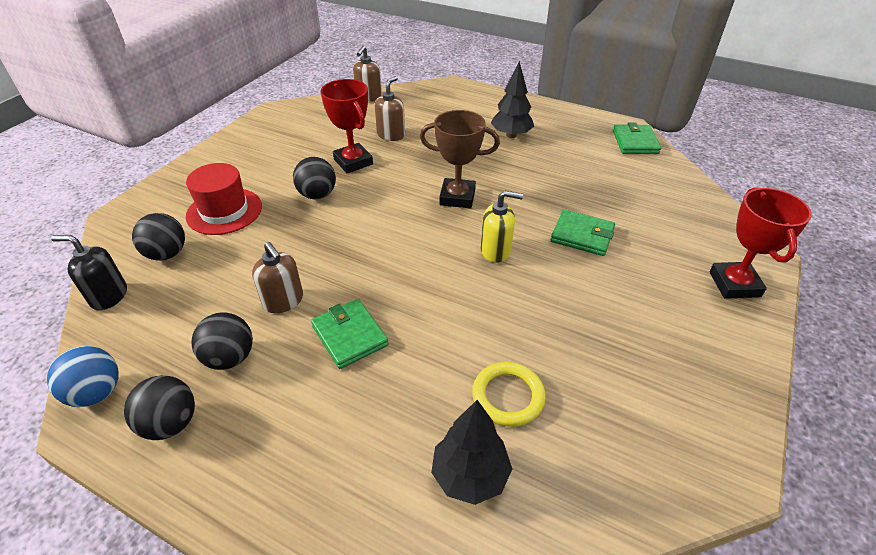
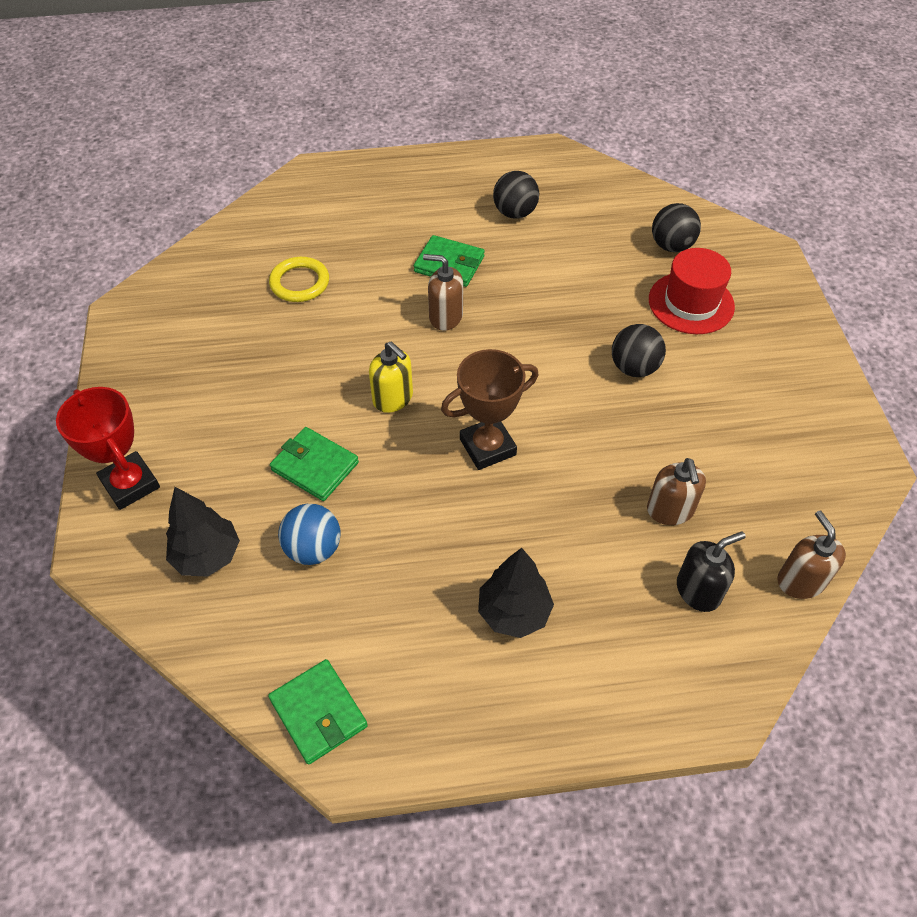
camera: 145 degrees right, 10 degrees up
(97, 393) = (567, 161): blue ball -> blue ball (313, 549)
(108, 296) = (657, 201): black soap dispenser -> black soap dispenser (698, 590)
(171, 423) = (501, 171): black ball -> none
(283, 301) = (528, 261): brown soap dispenser -> brown soap dispenser (445, 317)
(353, 162) = (656, 434): red trophy -> none
(470, 476) = (296, 232): black tree -> black tree (207, 556)
(496, 251) = (393, 398): yellow soap dispenser -> yellow soap dispenser turned 105 degrees counterclockwise
(582, 235) = (315, 466): green wallet -> green wallet turned 45 degrees clockwise

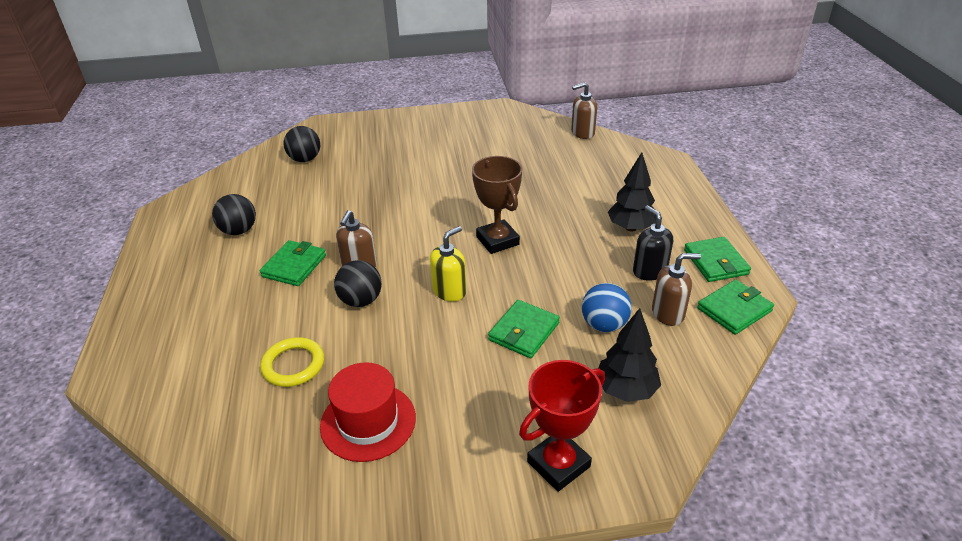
camera: 90 degrees left, 15 degrees down
(423, 716) = (715, 262): none -> green wallet
(634, 368) = (424, 178): black ball -> black ball (361, 300)
(670, 510) = (542, 169): brown soap dispenser -> brown soap dispenser (668, 313)
(691, 303) = (365, 154): red hat -> red hat (368, 421)
(698, 590) = (597, 163): black soap dispenser -> black soap dispenser (649, 271)

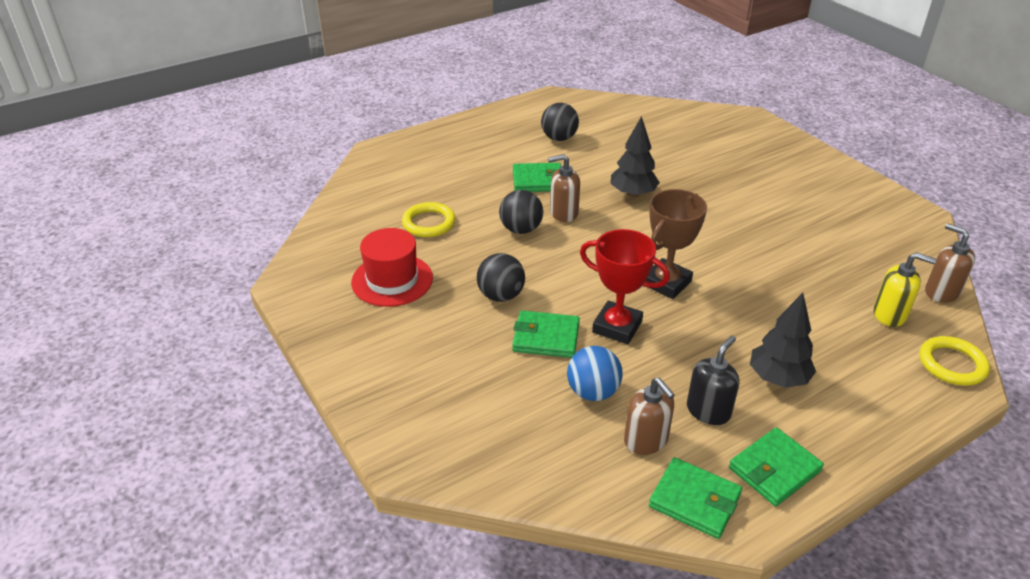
camera: 65 degrees right, 0 degrees up
(305, 159) = (685, 130): black ball -> black ball (501, 295)
(449, 291) = (569, 275): yellow soap dispenser -> yellow soap dispenser (890, 314)
(558, 464) = (398, 401): red trophy -> red trophy (617, 327)
(625, 390) = (509, 428): black tree -> black tree (633, 194)
(649, 157) = (952, 364): none -> yellow ring

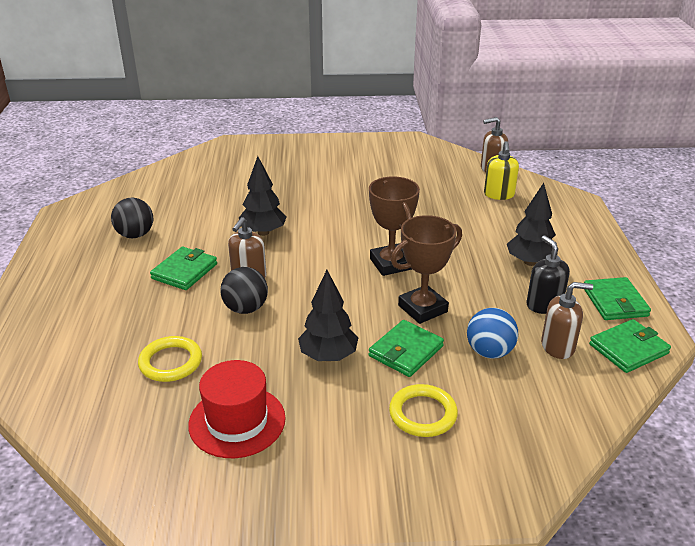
camera: 60 degrees left, 5 degrees down
(501, 295) = (328, 356): black ball -> black tree
(617, 327) = (422, 308): red trophy -> brown trophy
(890, 314) = (499, 195): yellow soap dispenser -> yellow soap dispenser turned 135 degrees clockwise
(952, 364) = (558, 196): yellow ring -> yellow ring (423, 414)

